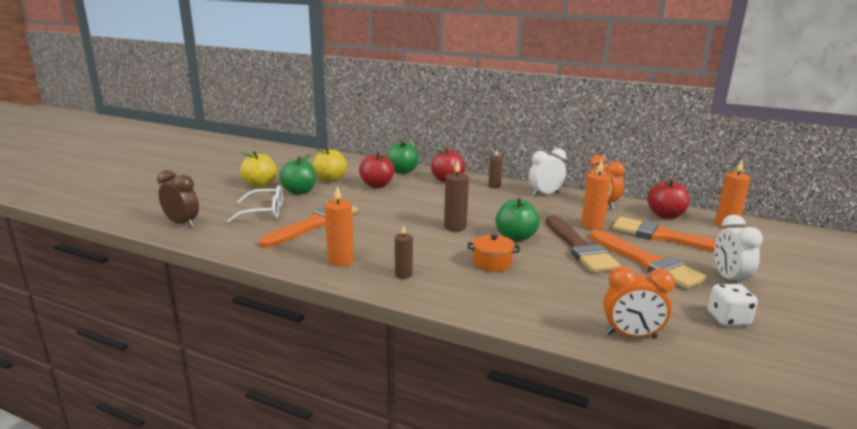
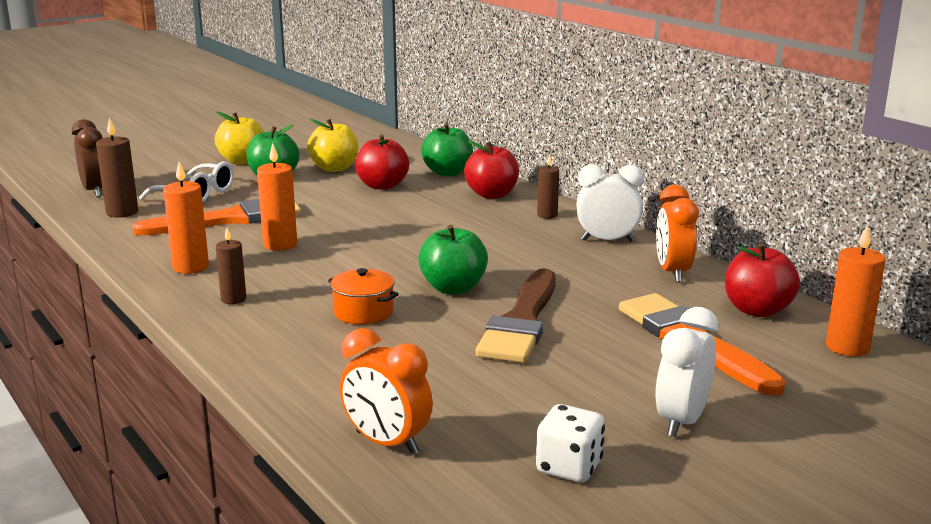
camera: 30 degrees right, 0 degrees up
(455, 227) = (394, 258): brown candle -> brown candle (122, 212)
(592, 225) = (599, 298): orange candle -> orange candle (280, 244)
(647, 262) = (590, 365): orange brush -> none

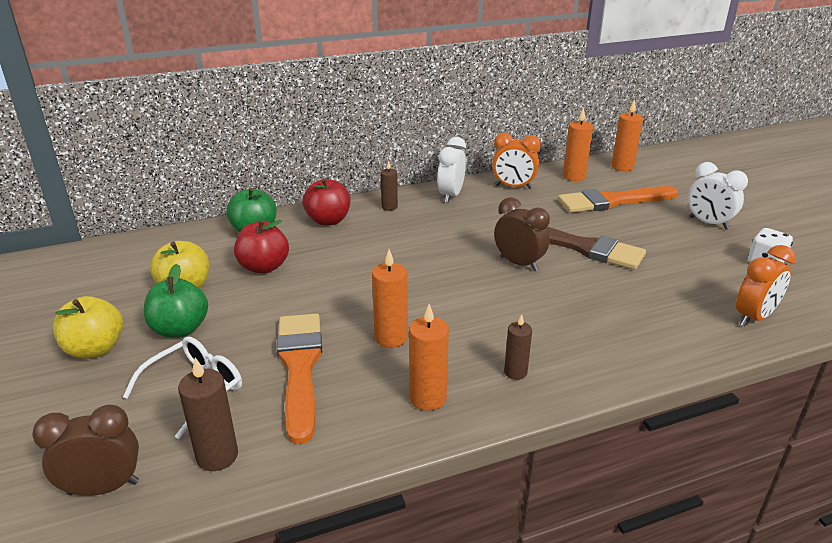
camera: 75 degrees left, 10 degrees up
(363, 312) = (555, 306): orange pot -> none
(453, 288) = (519, 263): green apple -> brown clock
(757, 310) = (574, 176): red apple -> orange candle

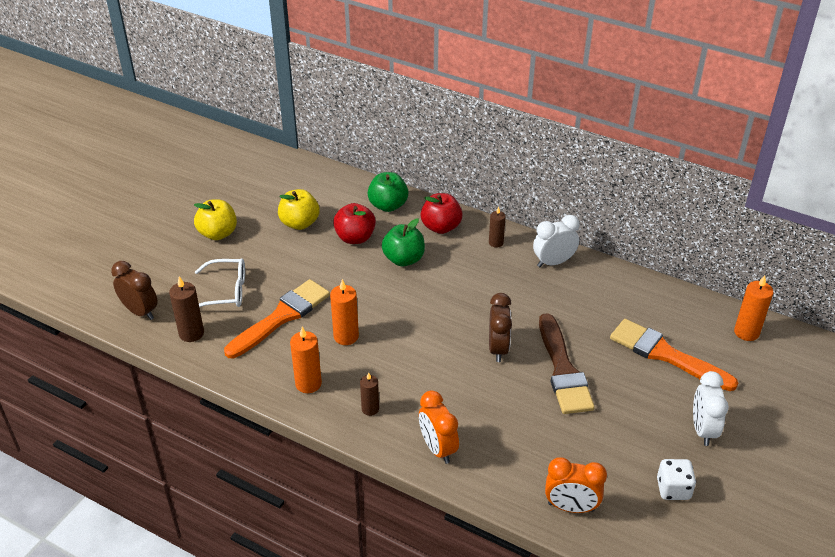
camera: 50 degrees right, 10 degrees up
(180, 329) = (264, 250): green apple -> green apple (404, 259)
(513, 187) = (614, 287): orange clock -> orange clock (437, 448)
(574, 176) = (682, 311): orange candle -> none

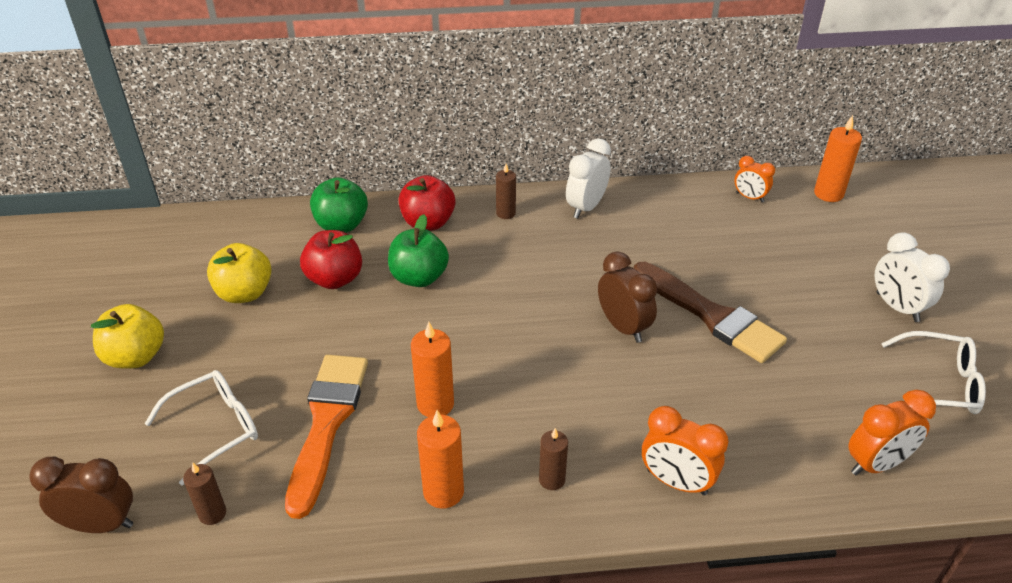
camera: 35 degrees left, 0 degrees up
(191, 333) = (212, 513): brown candle -> brown candle, size x0.65
(665, 355) = (786, 250): orange brush -> none
(673, 489) = (939, 384): white dice -> white glasses
(680, 307) = (749, 197): none -> orange clock

